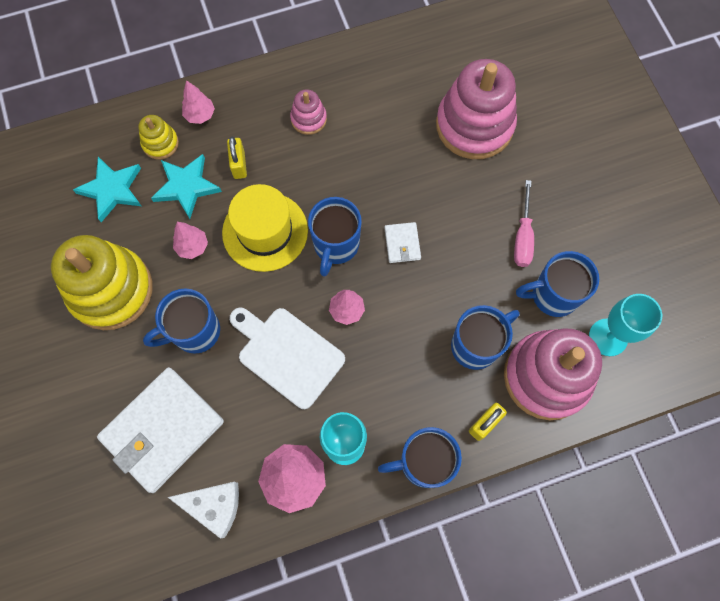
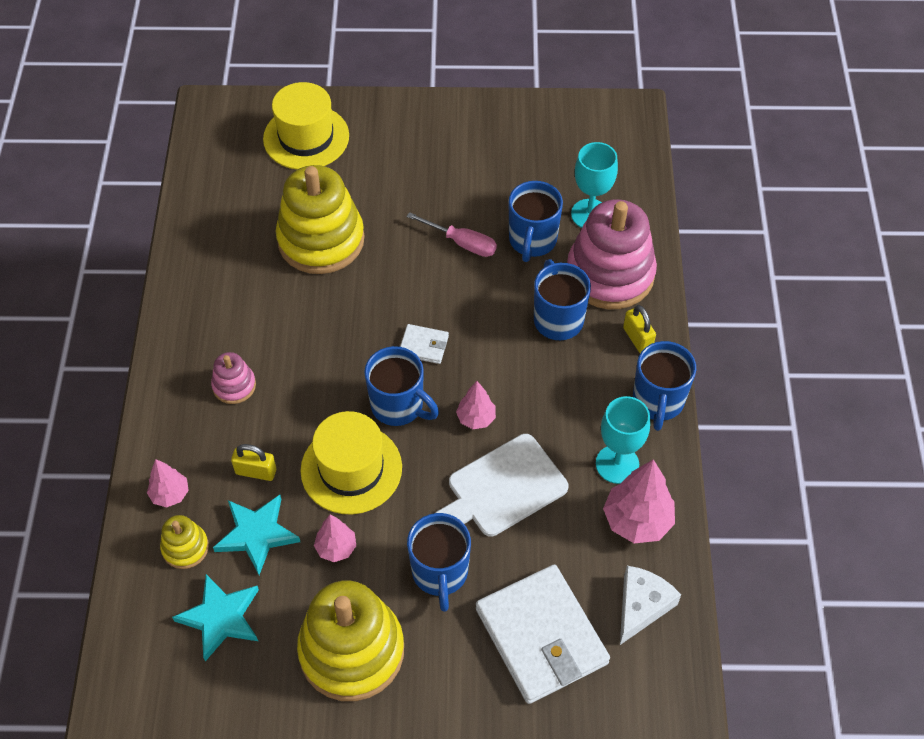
camera: 70 degrees left, 15 degrees down
(474, 125) = (321, 240): pink stacking toy -> yellow stacking toy
(576, 72) = (306, 137): none -> yellow hat

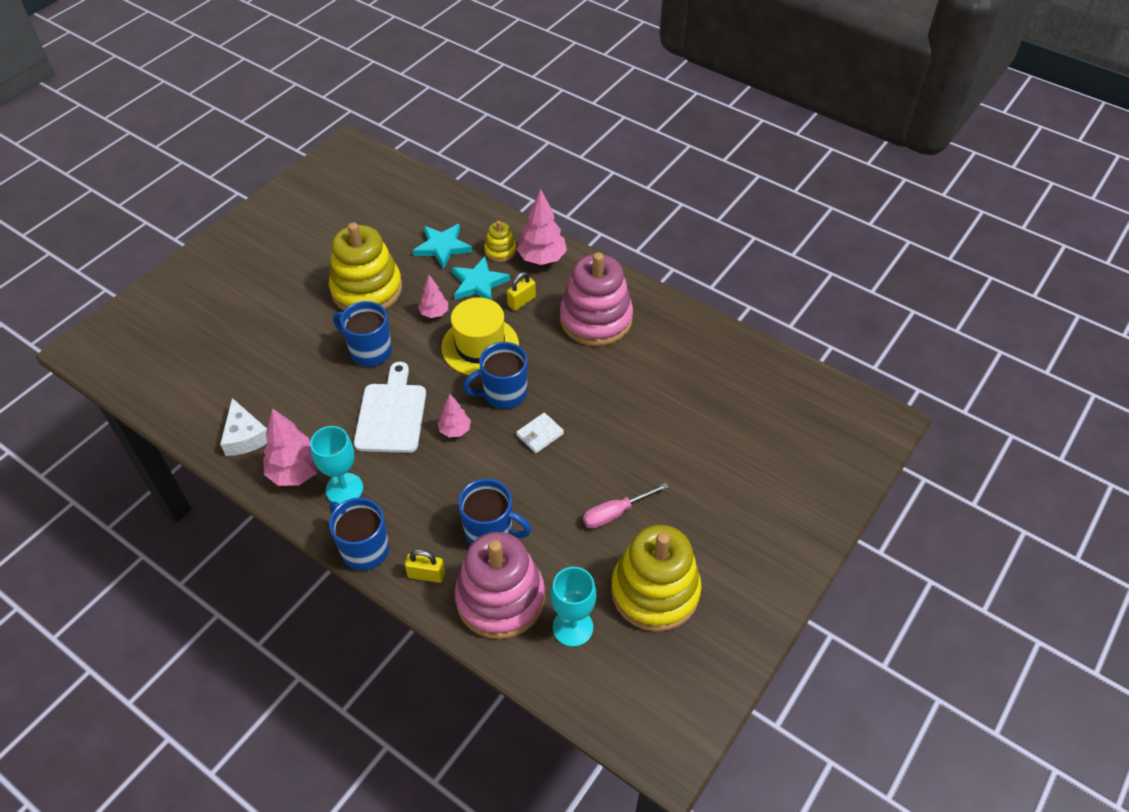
camera: 125 degrees right, 5 degrees down
(170, 494) = (542, 258): pink tree -> pink tree, size x1.71
(234, 386) = (596, 319): pink stacking toy -> pink stacking toy, size x2.15
(306, 137) = (810, 469): yellow hat -> none
(321, 240) = (688, 425): yellow stacking toy -> yellow stacking toy (655, 591)
(532, 241) = (579, 564): blue mug -> none
(541, 636) = (283, 376): white wallet -> none

